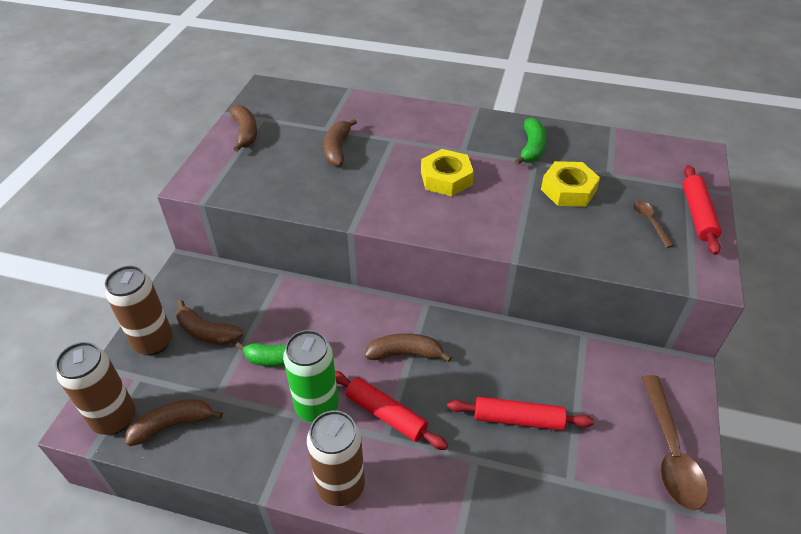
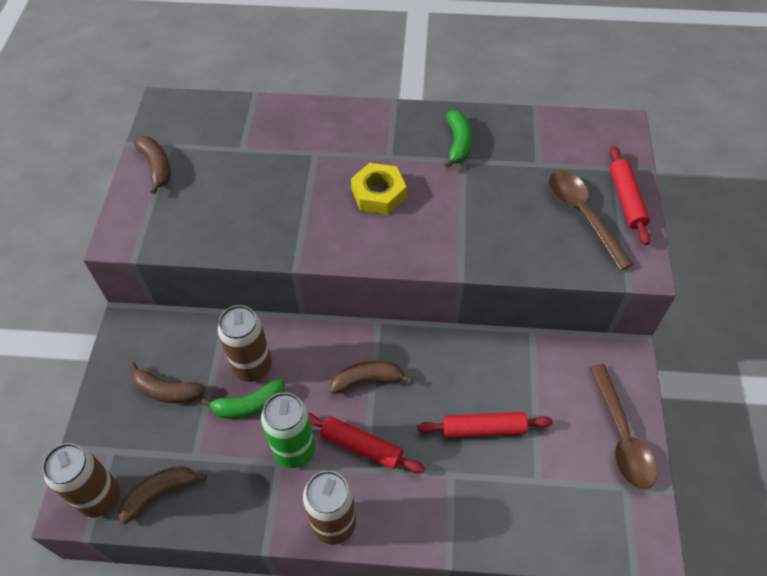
camera: 10 degrees left, 10 degrees up
(153, 342) = (115, 411): brown can -> brown can (253, 367)
(337, 149) = (260, 173): brown banana -> none
(568, 190) = (501, 189): yellow nut -> none
(649, 222) = (582, 215): brown spoon -> brown spoon, size x2.00

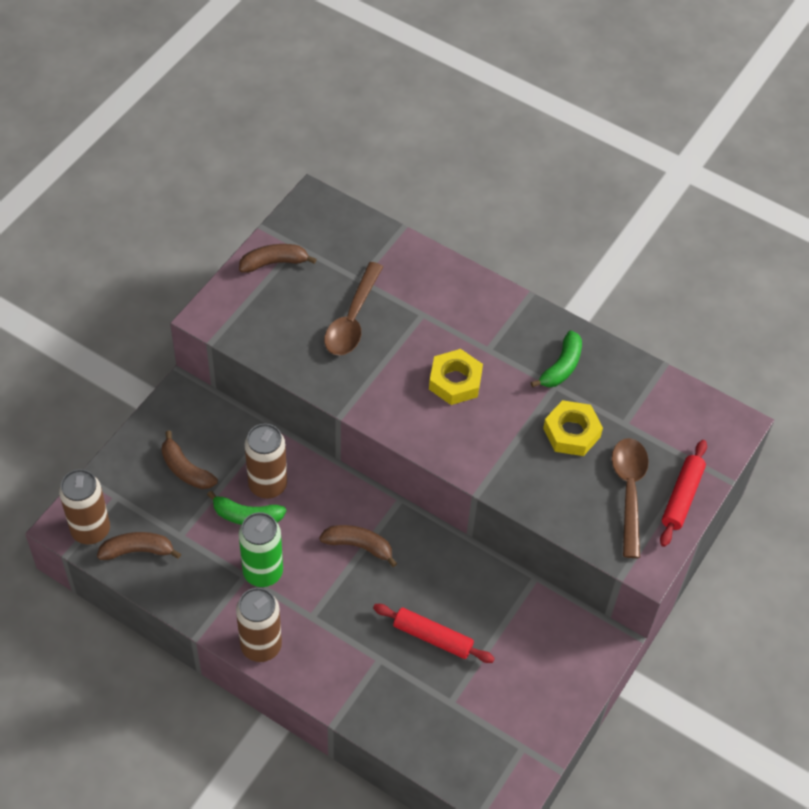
camera: 25 degrees right, 0 degrees up
(156, 167) = (274, 262): brown banana -> brown banana turned 105 degrees counterclockwise
(361, 446) = (320, 597): red rolling pin -> none
(503, 190) = (571, 432): none -> yellow nut
(621, 435) = (550, 705): brown spoon -> brown spoon (352, 319)

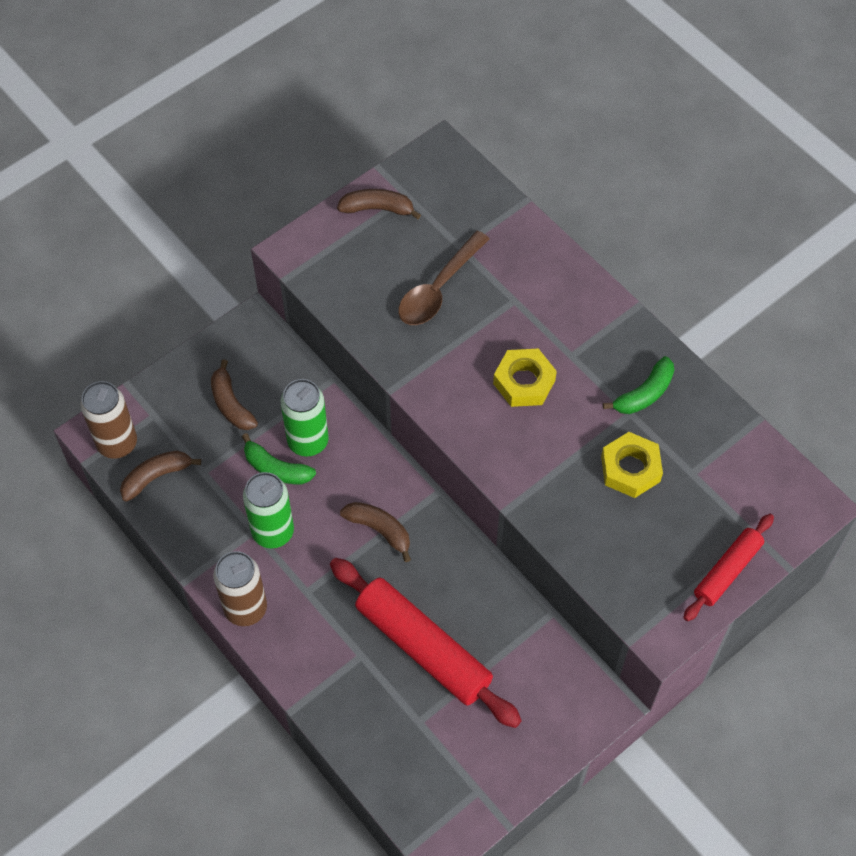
camera: 20 degrees right, 5 degrees up
(138, 551) = (156, 477): brown banana -> brown banana turned 45 degrees counterclockwise
(267, 485) = (308, 441): brown can -> green can
(433, 637) = (423, 647): red rolling pin -> red rolling pin, size x1.76
(629, 491) = (670, 550): brown spoon -> none

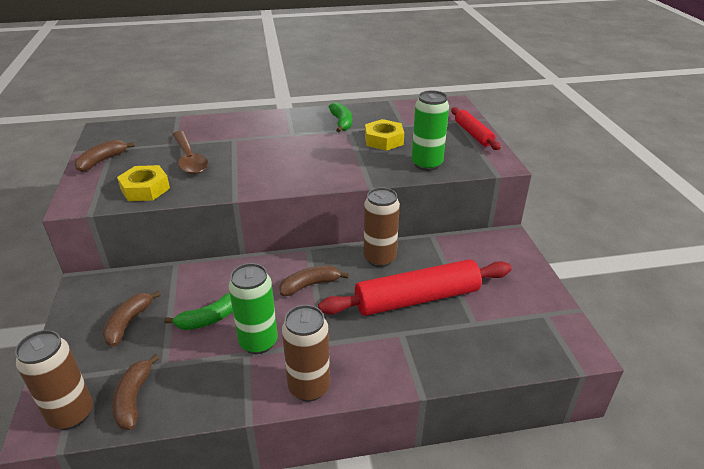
camera: 60 degrees left, 25 degrees down
(231, 404) = (128, 323): brown banana -> brown banana turned 105 degrees clockwise
(308, 441) = (207, 293): green can -> green can (426, 164)
(468, 576) = (379, 259): none -> brown can
(524, 382) = (290, 153): yellow nut -> yellow nut (145, 189)

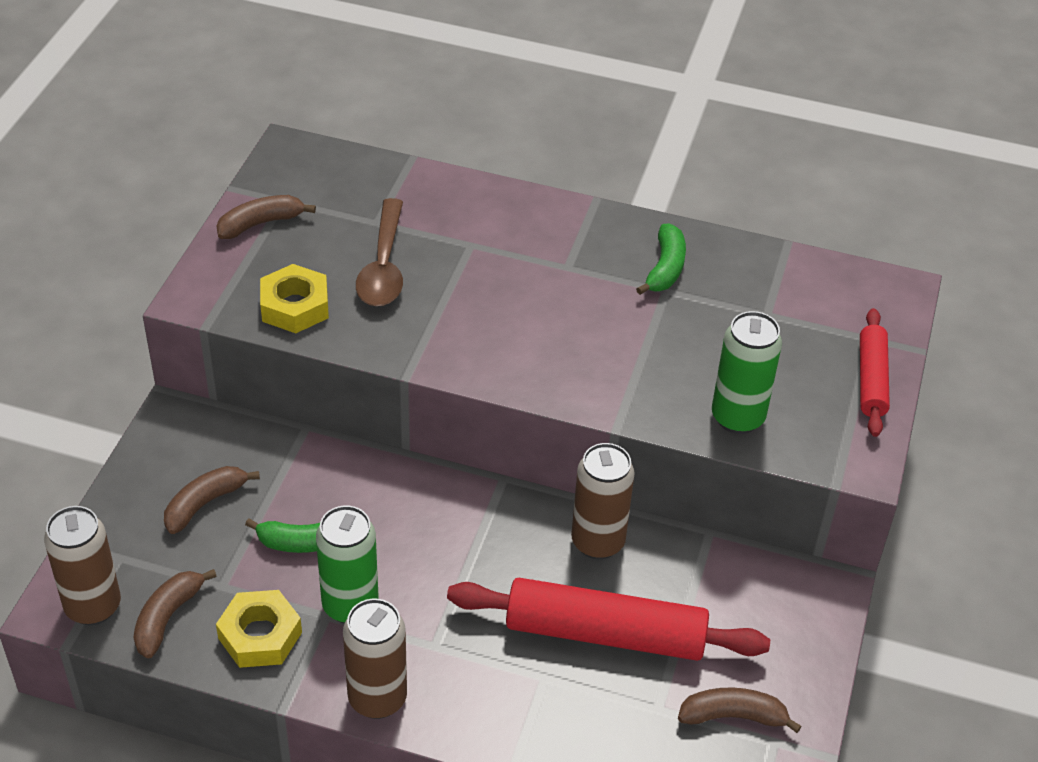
camera: 25 degrees right, 10 degrees up
(310, 285) = (469, 545): brown banana -> brown banana (733, 716)
(383, 140) = (707, 336): yellow nut -> yellow nut (260, 635)

